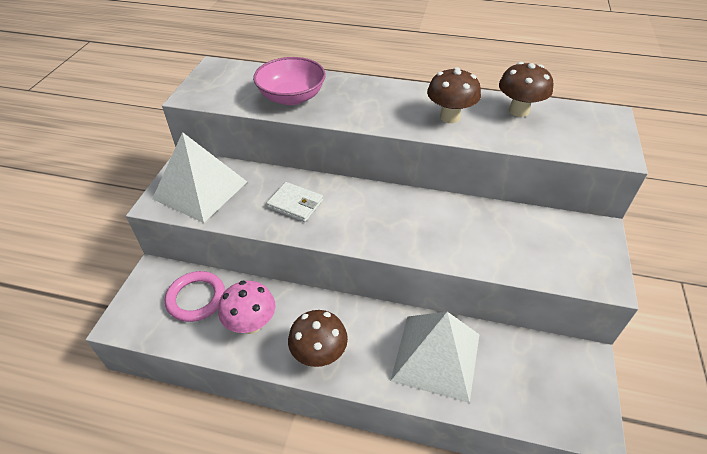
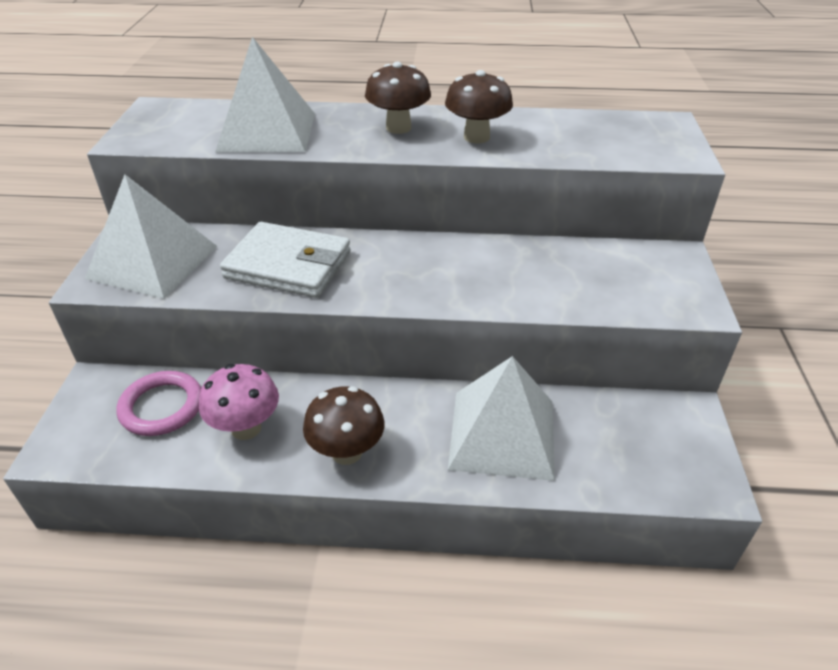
camera: 10 degrees left, 5 degrees down
(292, 97) = (267, 132): pink bowl -> white pyramid
(295, 204) = (288, 265): white wallet -> white wallet, size x1.71
(518, 111) = (560, 125): brown mushroom -> brown mushroom (398, 128)

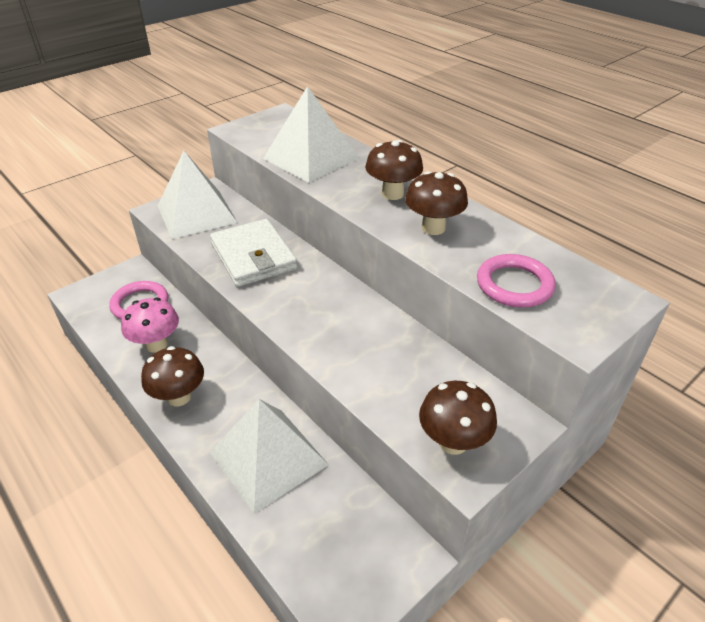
camera: 45 degrees right, 0 degrees up
(597, 146) = (514, 285): none -> pink ring
(662, 294) = (453, 442): none -> brown mushroom

